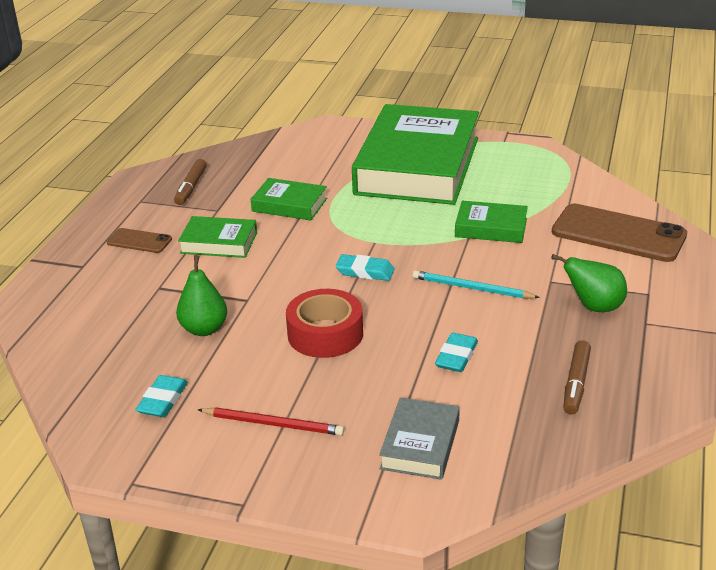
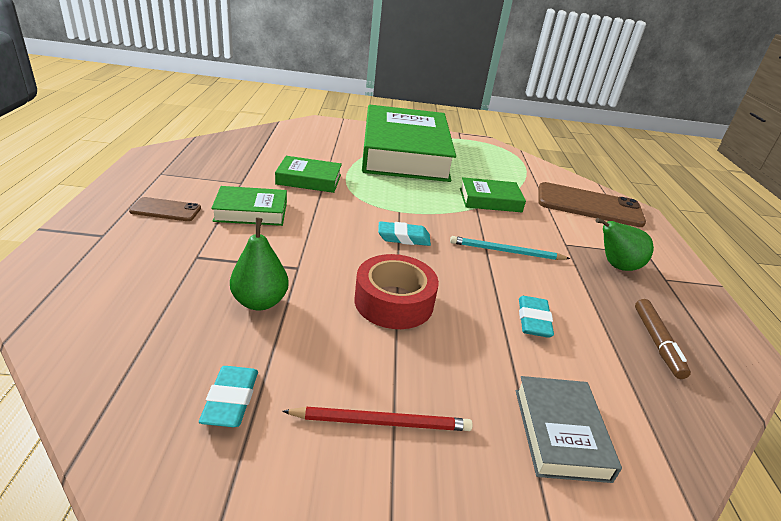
camera: 20 degrees left, 0 degrees up
(191, 187) = (210, 163): brown marker -> none

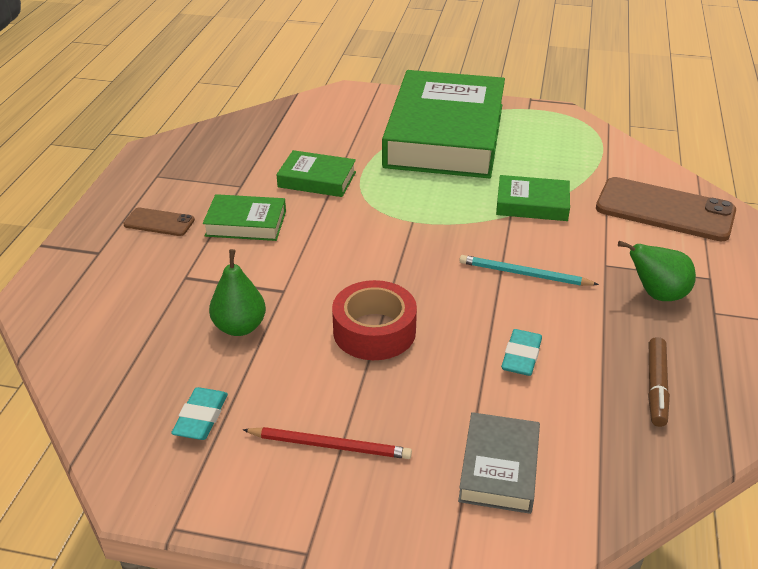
camera: 15 degrees right, 5 degrees up
(403, 237) = (407, 256): turquoise eraser -> none

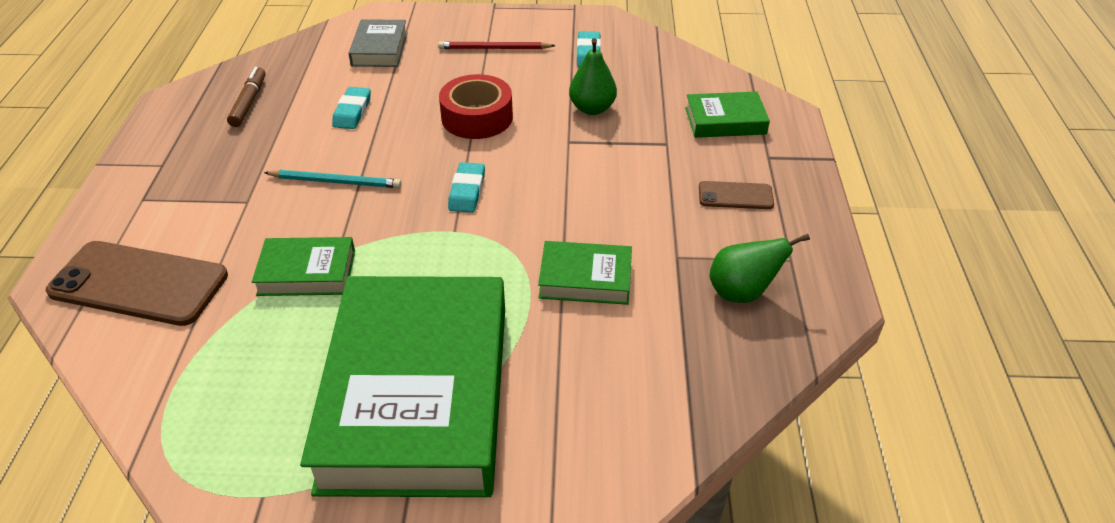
camera: 170 degrees right, 5 degrees up
(246, 223) = (641, 205): green book -> green book (725, 121)
(397, 251) = (467, 191): none -> turquoise eraser
(657, 294) = (208, 175): green pear -> green pear (742, 293)

